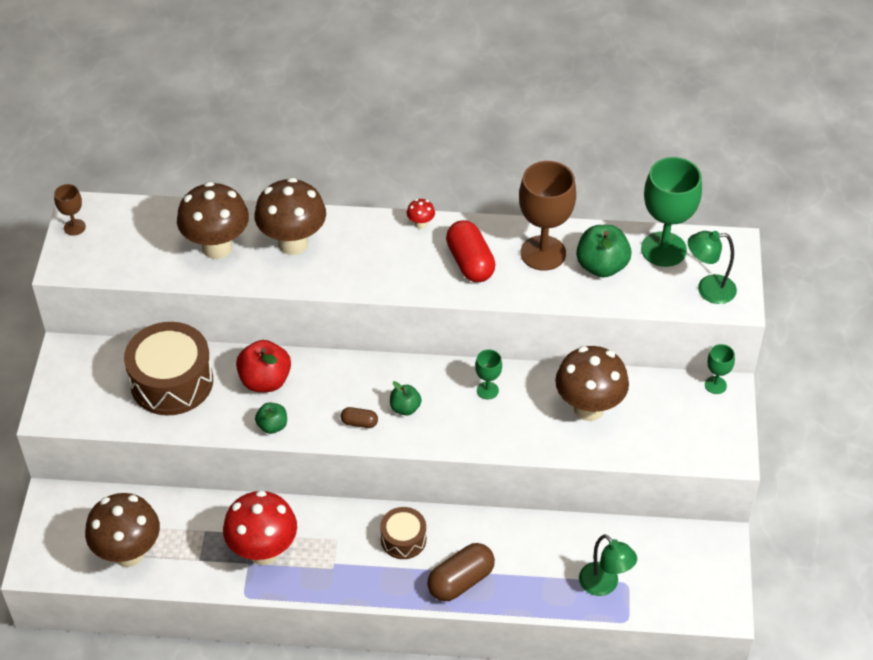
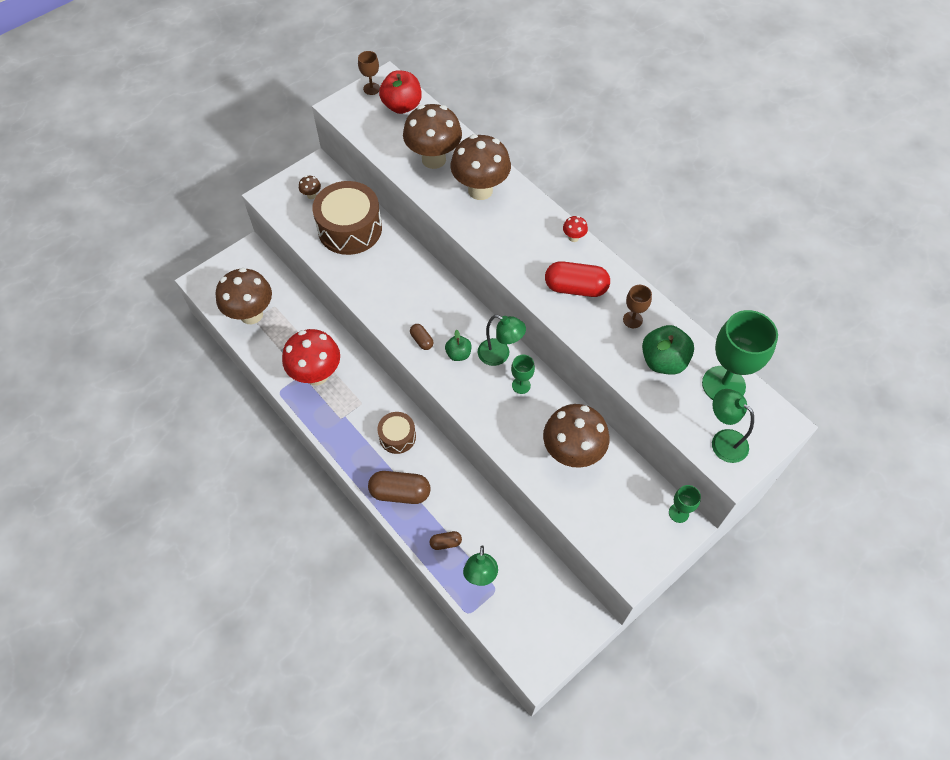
camera: 45 degrees right, 10 degrees up
(94, 381) = (311, 195): none -> brown mushroom
(265, 381) = (399, 270): red apple -> red apple (402, 106)
(272, 426) = (372, 300): green apple -> none
(441, 381) = (500, 355): none -> green lamp
(470, 262) = (575, 288): red capsule -> red capsule turned 75 degrees clockwise
(543, 253) = (632, 320): brown goblet -> brown goblet, size x0.48
(546, 585) = (445, 543): none -> brown capsule

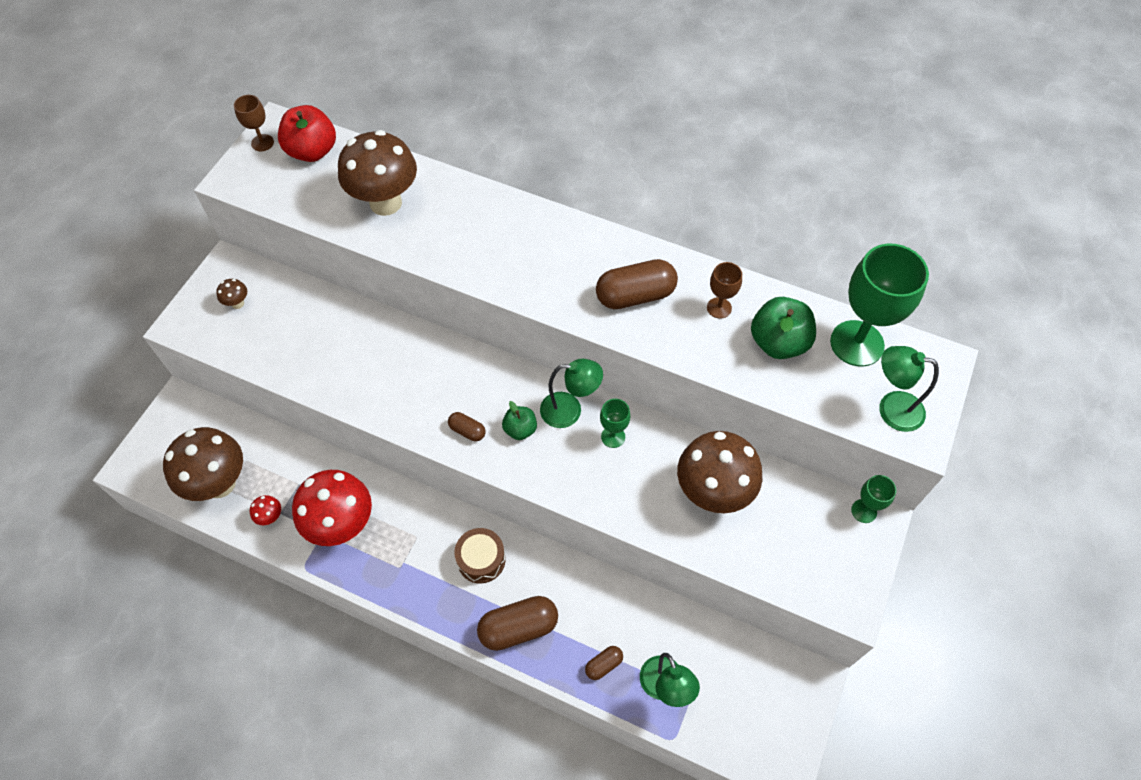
camera: 25 degrees left, 0 degrees up
(350, 229) = (308, 327): brown drum -> none
(480, 190) = (462, 220): brown mushroom -> none
(573, 238) = (601, 237): red mushroom -> red mushroom (271, 517)
(575, 288) = (635, 295): red capsule -> brown capsule

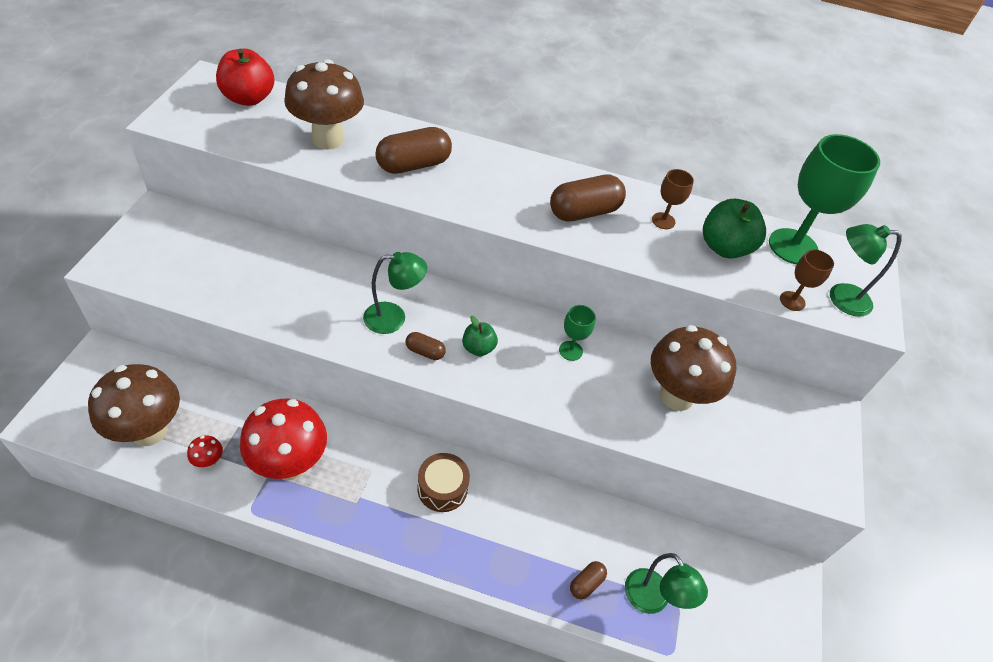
camera: 15 degrees left, 10 degrees down
(238, 303) = (169, 245): brown mushroom -> none
(262, 143) = (196, 91): brown goblet -> brown goblet (792, 301)
(518, 628) = (492, 554): brown capsule -> brown capsule (413, 165)
(570, 410) = (524, 329): green lamp -> green lamp (394, 318)
(864, 511) = (818, 404): green goblet -> none

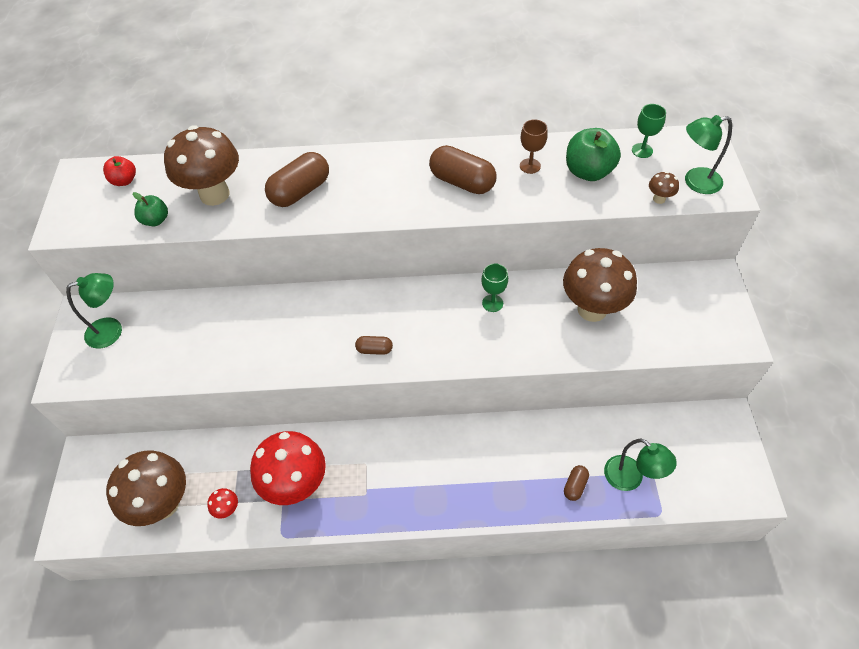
camera: 10 degrees left, 5 degrees up
(248, 98) = (124, 181): red apple -> red apple, size x0.58
(394, 318) = (335, 330): green lamp -> green lamp (112, 330)
(442, 488) = (430, 455): brown drum -> none
(478, 348) = (417, 330): green apple -> green apple (155, 220)
(584, 212) = (462, 182): brown capsule -> brown capsule turned 75 degrees clockwise
(792, 301) = (659, 199): brown goblet -> brown mushroom
(793, 247) = (642, 150): green goblet -> green goblet, size x0.48

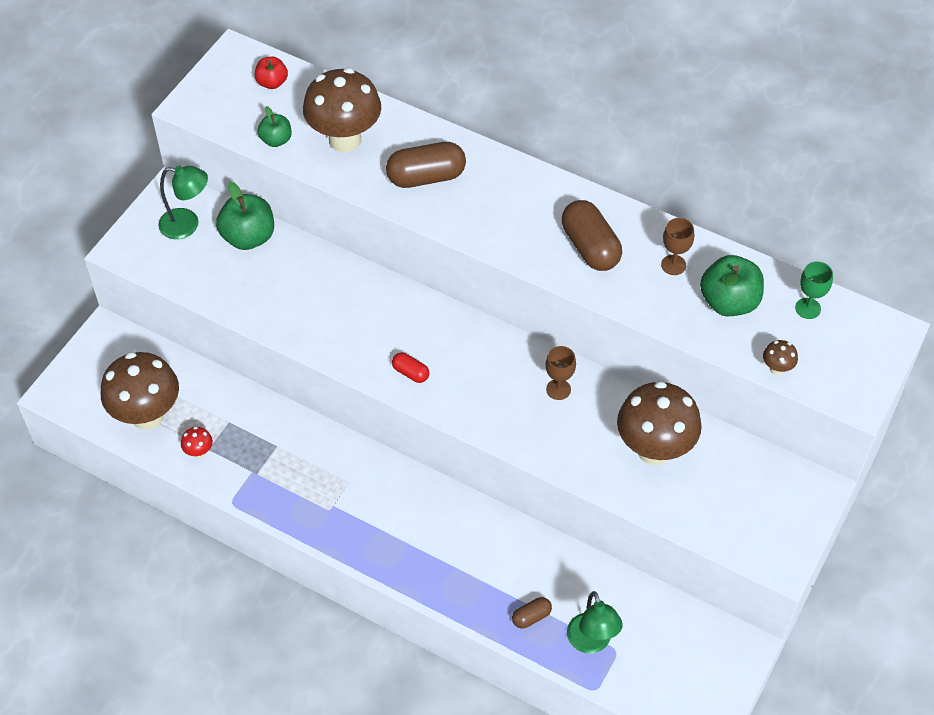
camera: 30 degrees right, 0 degrees up
(171, 314) = (248, 237): none -> green apple
(296, 485) = (272, 465): red mushroom -> none
(374, 350) = (410, 373): brown capsule -> red capsule
(492, 303) = (558, 389): green goblet -> brown goblet
(695, 182) = (832, 371): green lamp -> none

